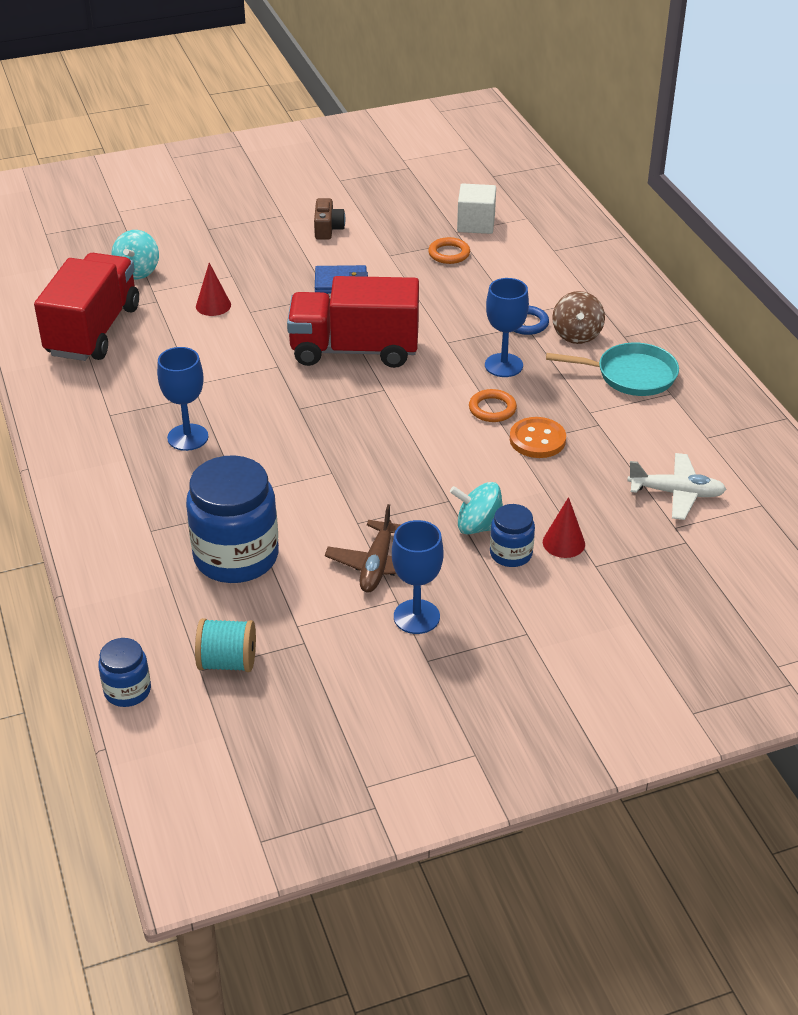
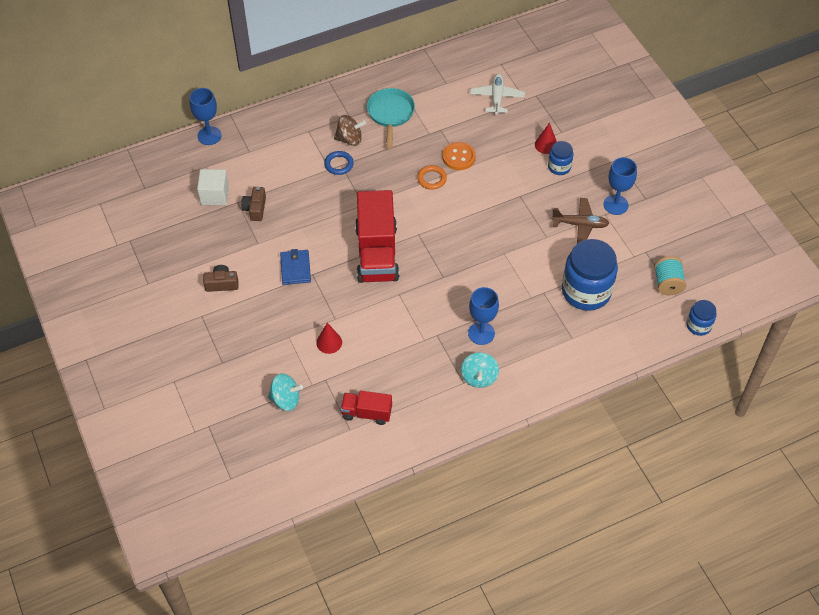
camera: 95 degrees left, 15 degrees up
(93, 331) = (367, 413): red truck -> red truck, size x0.53
(449, 254) = (255, 209): orange ring -> brown camera
(479, 526) = (539, 181): turquoise spinning top -> turquoise spinning top (479, 377)
(503, 365) = (386, 174): blue goblet -> blue goblet (209, 136)

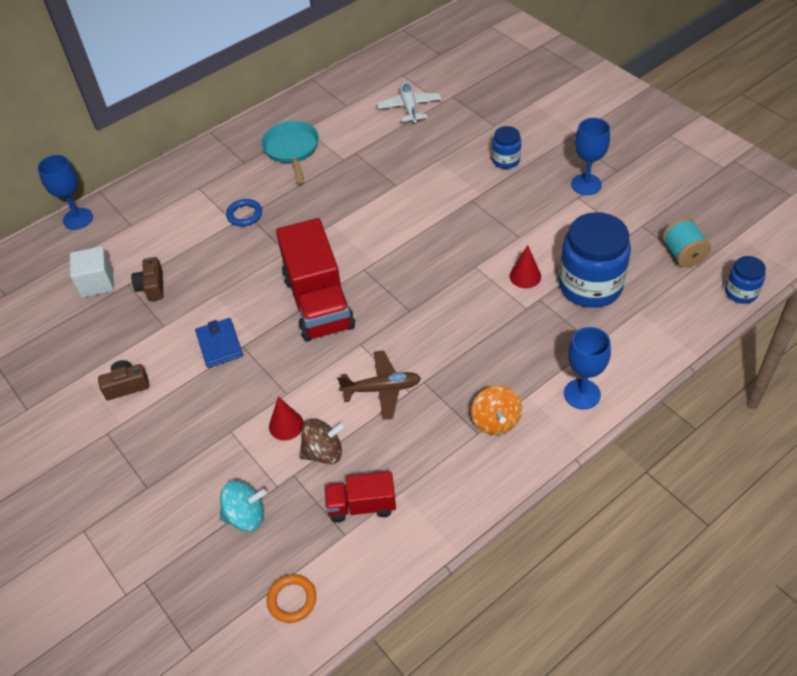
camera: 10 degrees left, 5 degrees down
(349, 139) = (250, 185): brown spinning top -> brown spinning top (323, 452)
(432, 179) = (361, 205): orange ring -> orange ring (292, 600)
(459, 157) = (385, 176): orange button -> none
(479, 377) = (495, 421): turquoise spinning top -> orange spinning top
(481, 333) = (479, 366): blue goblet -> blue goblet (582, 394)
(546, 145) = (482, 141): red cone -> red cone (525, 276)
(580, 224) = (553, 214): brown plane -> brown plane (382, 389)

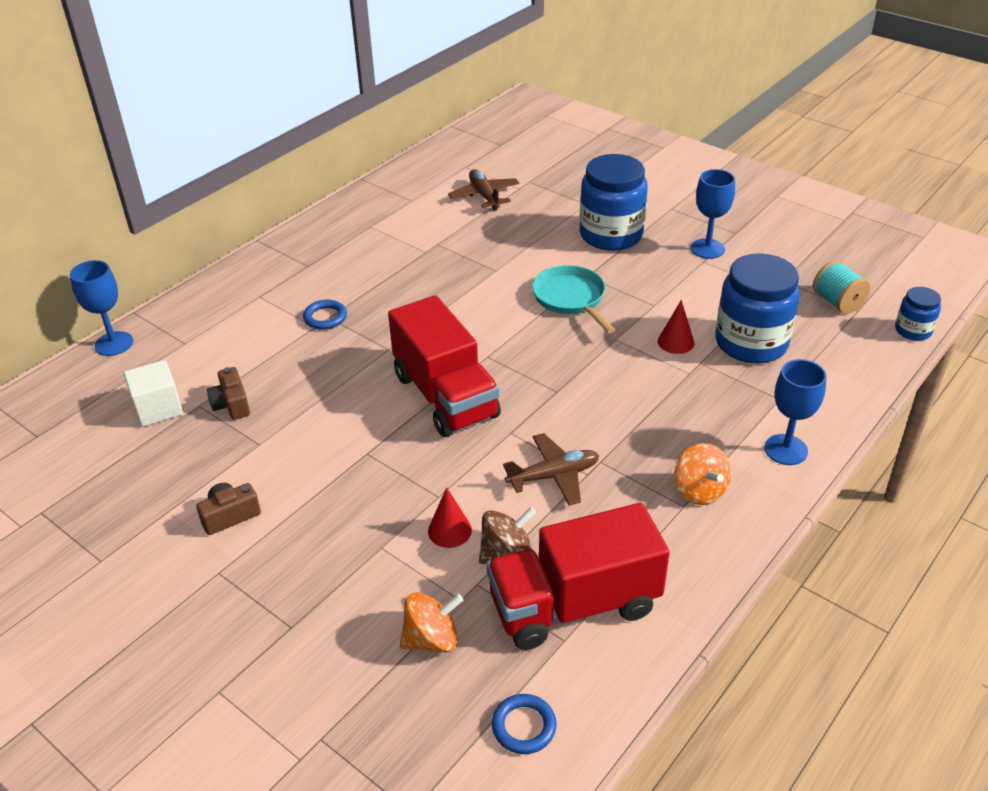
camera: 15 degrees left, 10 degrees down
(219, 344) = (337, 455): blue wallet -> none
(246, 516) = (432, 639): turquoise spinning top -> orange spinning top
(292, 149) = (361, 248): turquoise pan -> turquoise pan (571, 299)
(292, 600) = (524, 726): orange ring -> blue ring
(362, 506) = (574, 604): red truck -> red truck, size x1.90
(409, 107) = (484, 196): white plane -> brown plane
(505, 160) = (611, 235): blue jar -> blue jar, size x1.99

